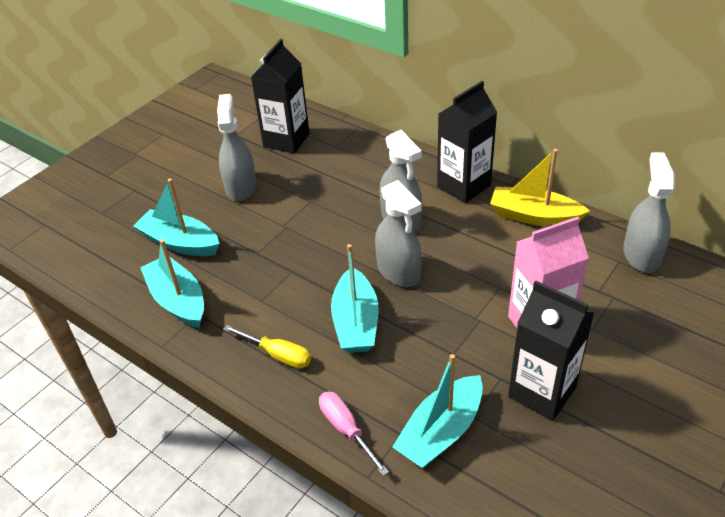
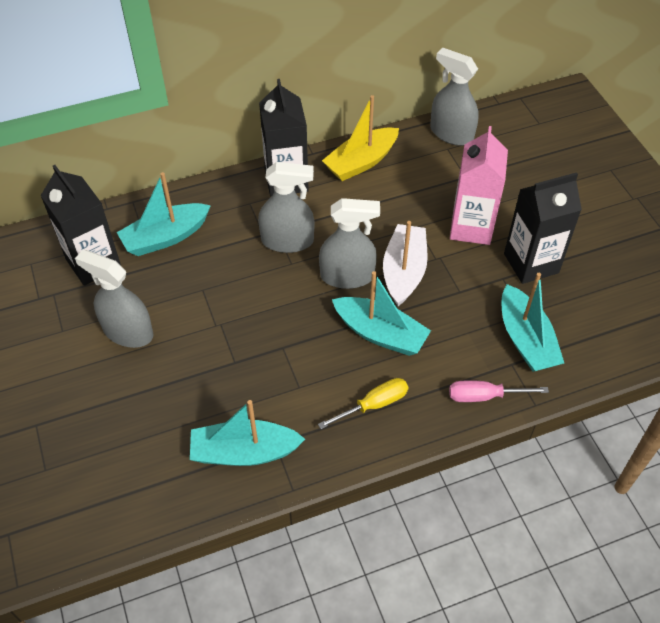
camera: 60 degrees left, 10 degrees up
(180, 243) = (163, 417): turquoise boat -> turquoise boat (165, 237)
(438, 304) = (404, 271): none -> white boat

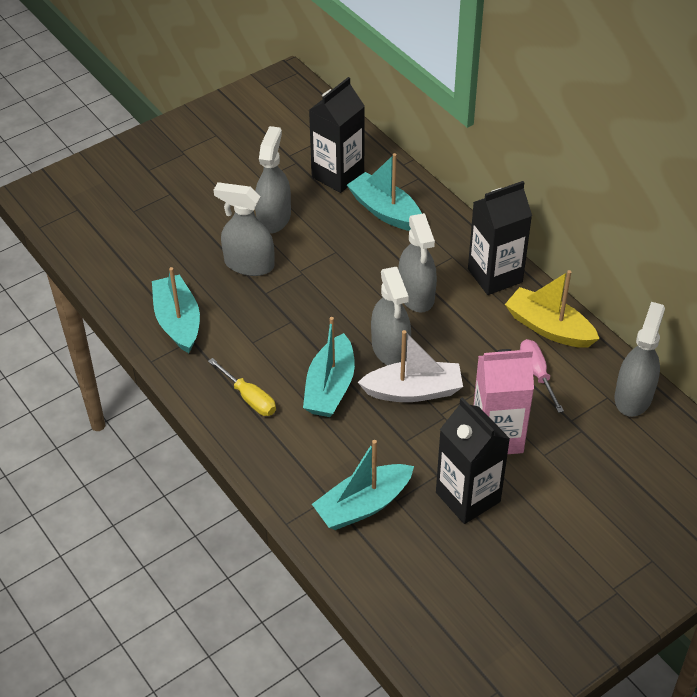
camera: 75 degrees right, 5 degrees down
(187, 368) = (249, 264): none -> grey spray bottle
(484, 396) = (283, 480): pink screwdriver -> pink screwdriver (537, 373)

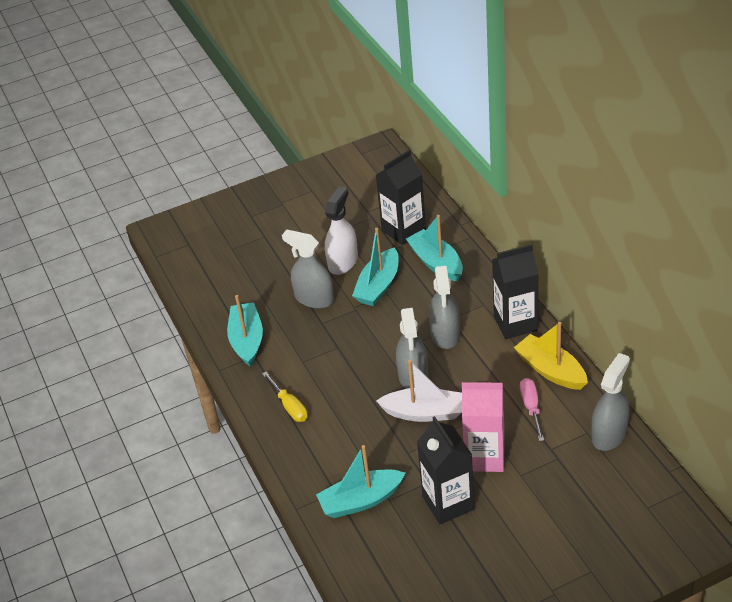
camera: 15 degrees right, 5 degrees down
(274, 218) = (343, 262): grey spray bottle -> white spray bottle
(330, 387) = (356, 403): turquoise boat -> turquoise boat (378, 286)

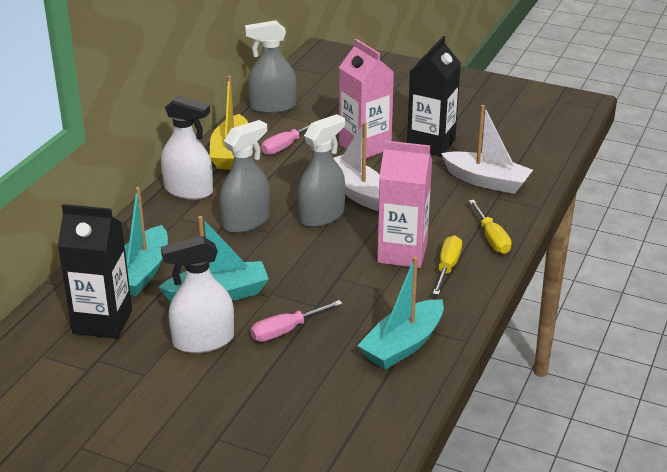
camera: 135 degrees left, 10 degrees down
(293, 451) = (491, 238): none -> yellow screwdriver
(314, 298) = (286, 331): grey spray bottle -> pink screwdriver
(328, 393) = (402, 253): none -> pink carton
(361, 500) = (486, 181): turquoise boat -> white boat
(515, 323) = (188, 190): black carton -> white spray bottle

